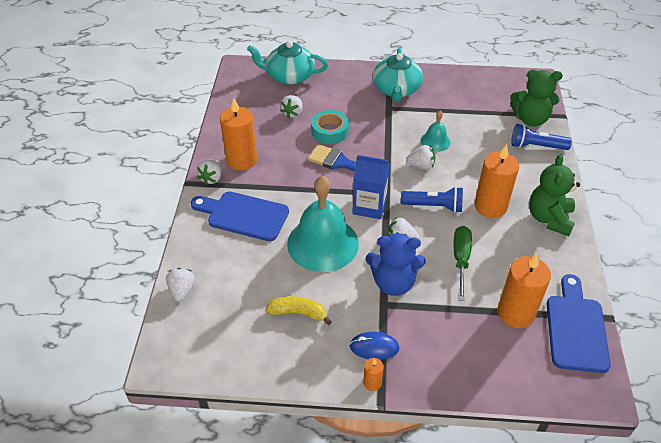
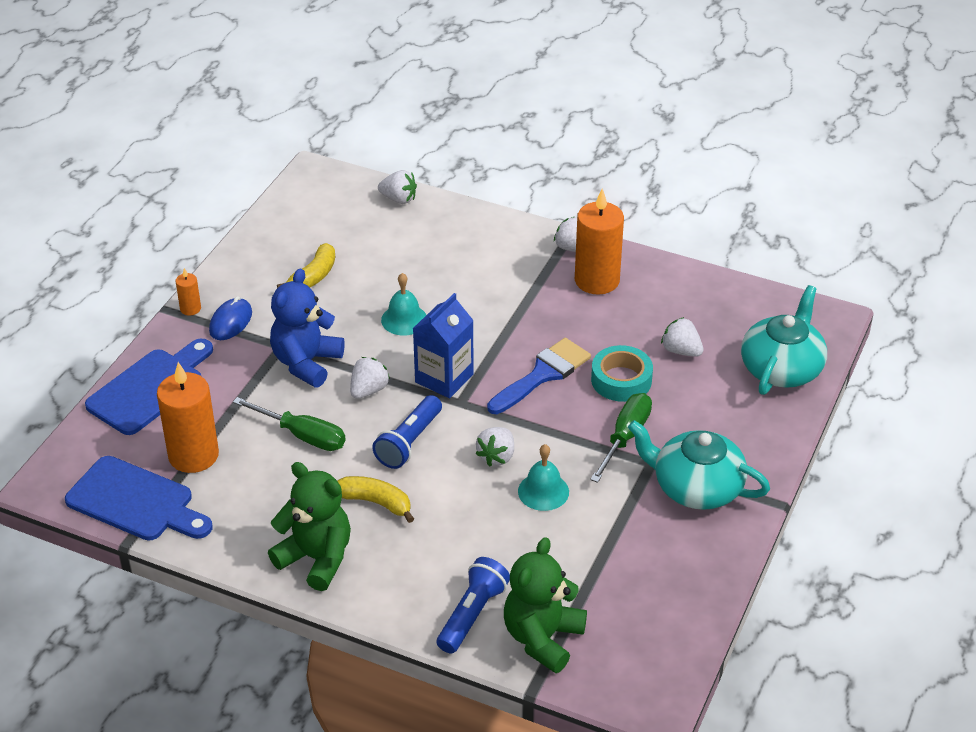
camera: 110 degrees right, 5 degrees down
(243, 215) = (489, 263): blue cutting board -> blue cutting board (149, 388)
(323, 243) = (404, 319): turquoise bell -> turquoise bell, size x0.48
(375, 120) = (625, 437): none -> green screwdriver
(490, 206) = (375, 502): orange candle -> yellow banana

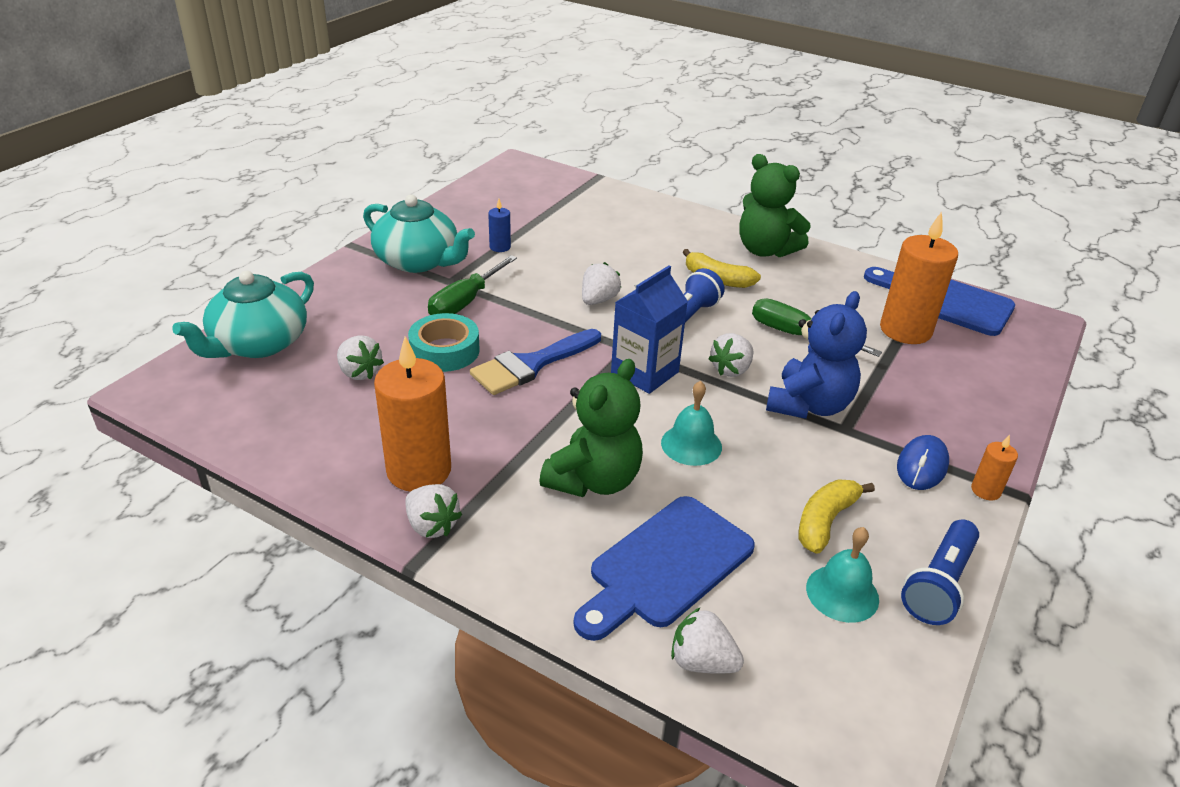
camera: 175 degrees left, 5 degrees down
(149, 388) = (986, 397): blue cutting board -> blue cutting board (666, 566)
(472, 614) = (637, 210): blue flashlight -> blue flashlight (939, 585)
(542, 638) = (585, 195): green teddy bear -> green teddy bear (594, 480)
(543, 491) = (560, 272): turquoise bell -> turquoise bell (842, 593)
(619, 521) = (500, 247): none -> blue candle

